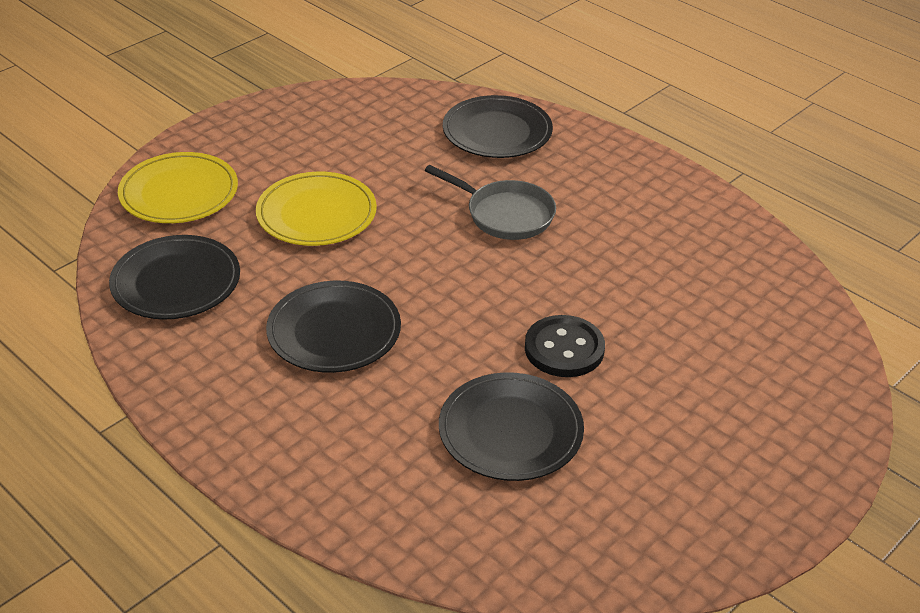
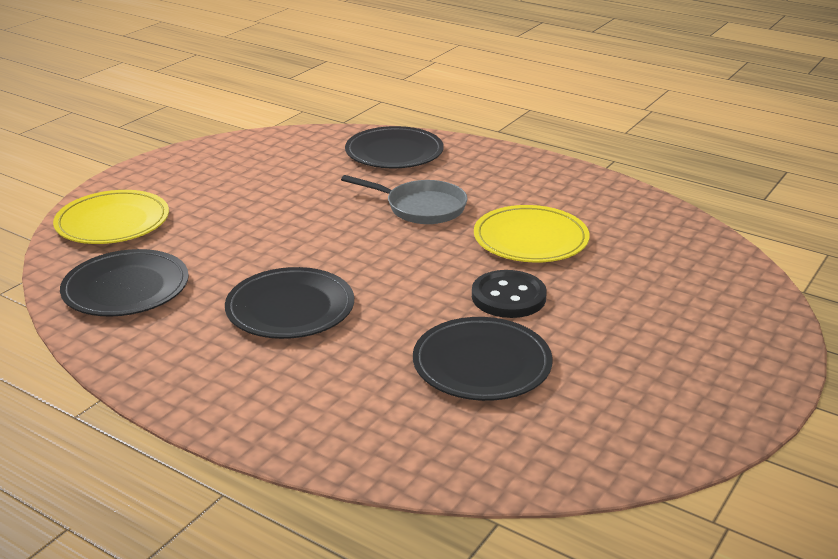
camera: 10 degrees left, 10 degrees down
(316, 214) = (248, 224): yellow plate -> yellow plate (530, 239)

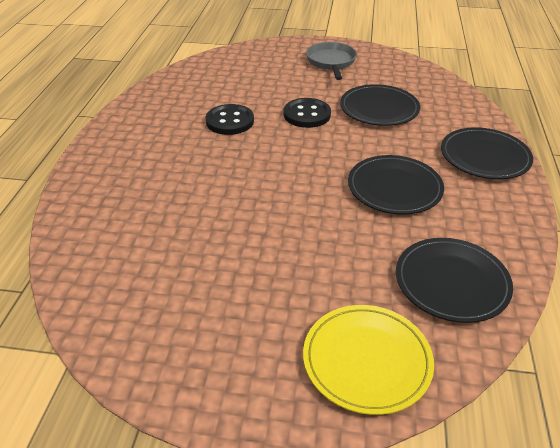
camera: 115 degrees left, 10 degrees up
(394, 152) = (105, 222): black plate -> black plate (484, 157)
(421, 207) = (211, 176): grey pan -> grey pan (331, 62)
(530, 239) = (230, 121): yellow plate -> black button

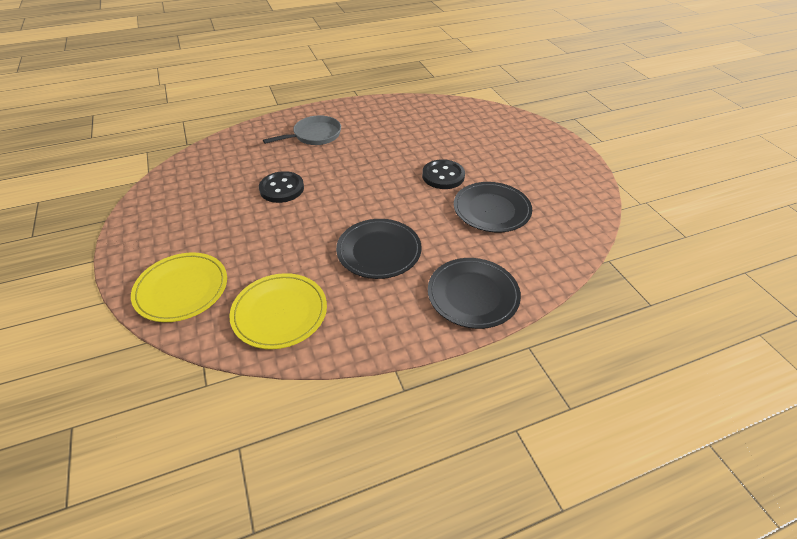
camera: 60 degrees right, 5 degrees up
(230, 121) = (399, 146): black button -> black button (282, 188)
(331, 62) = (542, 161): grey pan -> grey pan (314, 135)
(451, 282) = (279, 313): black plate -> yellow plate

